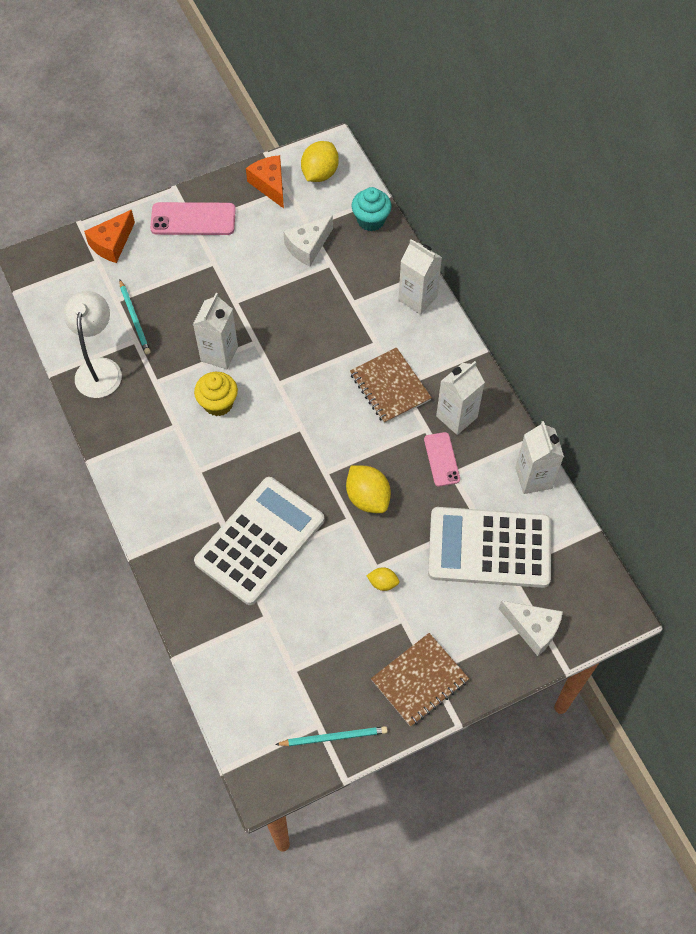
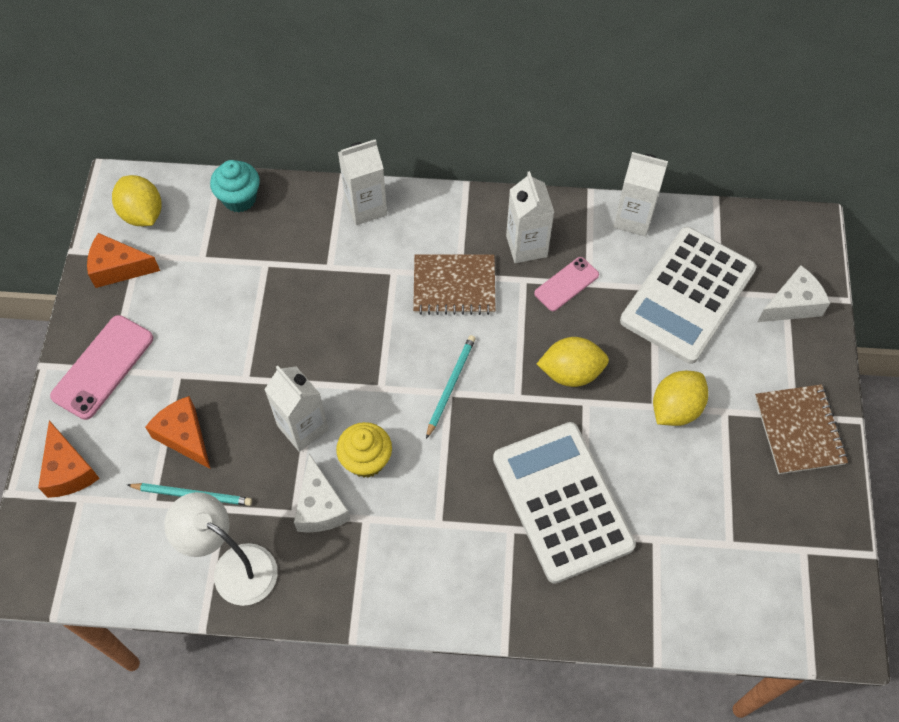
camera: 60 degrees left, 0 degrees up
(172, 291) = (184, 436): none -> orange cheese
(308, 247) = (228, 273): white cheese -> white cheese (320, 506)
(334, 737) = (824, 542): turquoise pencil -> turquoise pencil (451, 385)
(383, 583) = (675, 408): yellow lemon -> yellow lemon, size x1.87
(441, 459) = (566, 284): pink phone -> pink phone turned 60 degrees counterclockwise

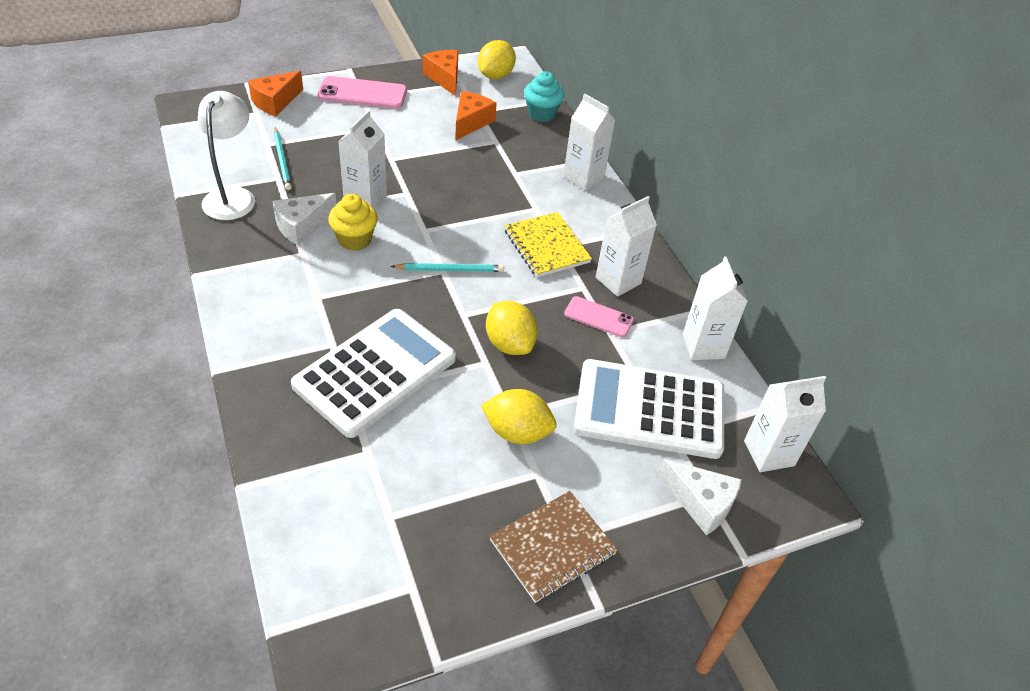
camera: 60 degrees right, 15 degrees down
(184, 436) = (328, 144): orange cheese -> orange cheese (471, 122)
(454, 286) = (546, 246): brown notebook -> yellow notebook
(761, 232) = (769, 453): none -> white carton

